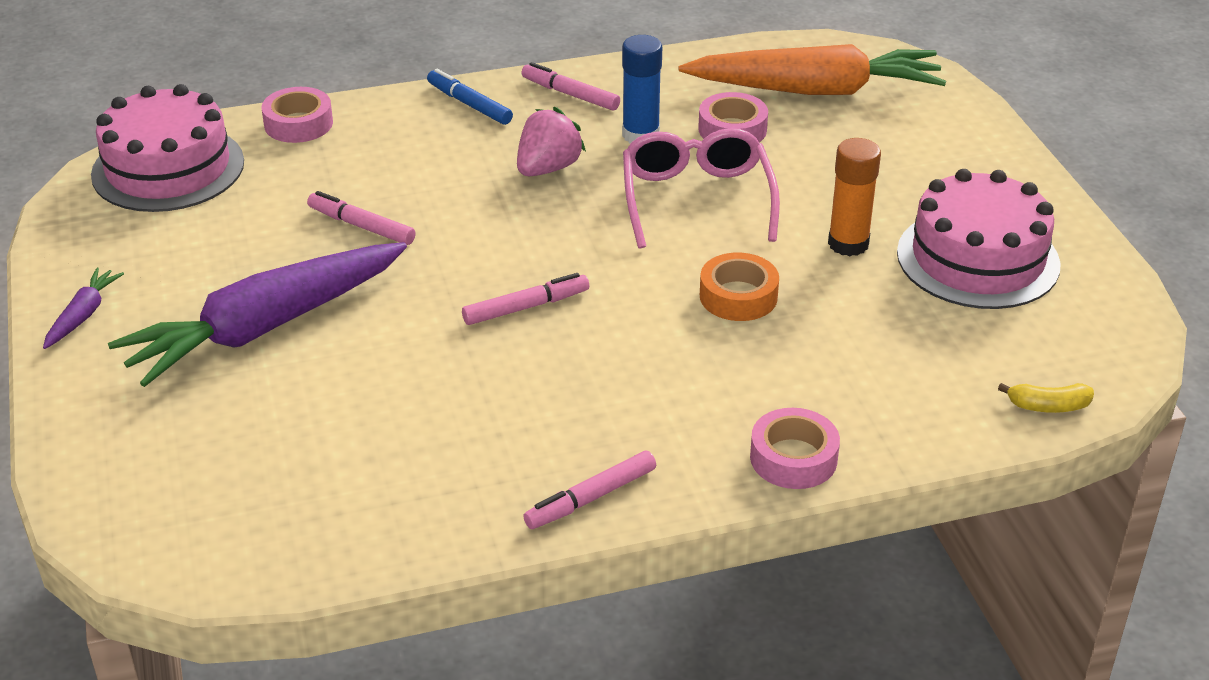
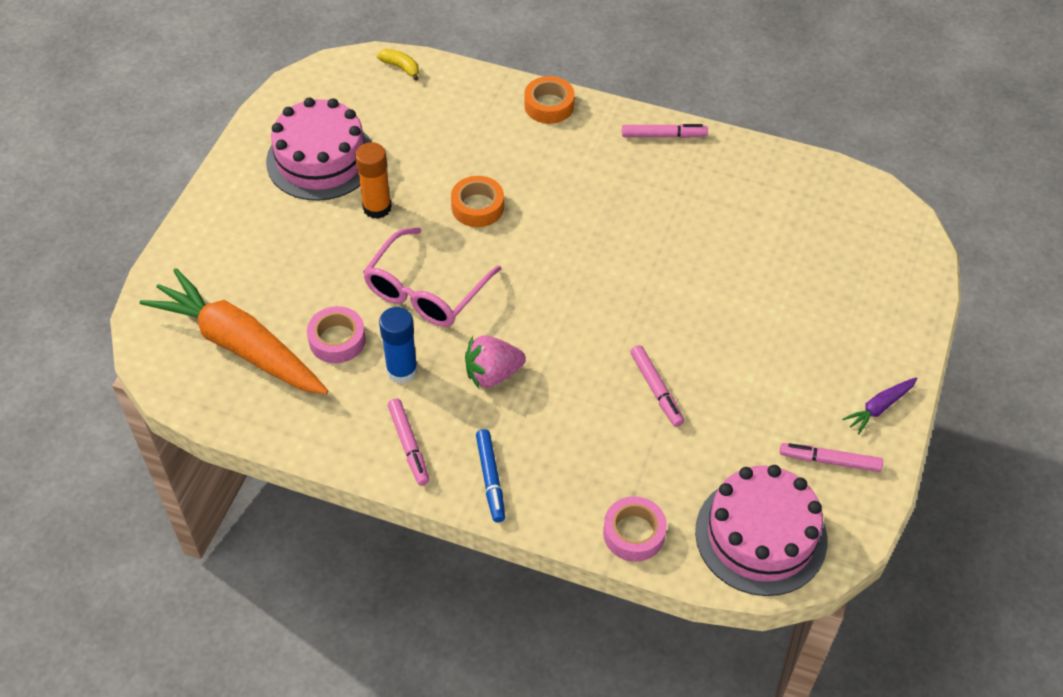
camera: 145 degrees left, 15 degrees up
(265, 327) = (768, 334): purple carrot -> none
(526, 307) = (603, 265): pink marker -> pink marker (829, 461)
(793, 458) = (549, 105): pink tape -> orange tape

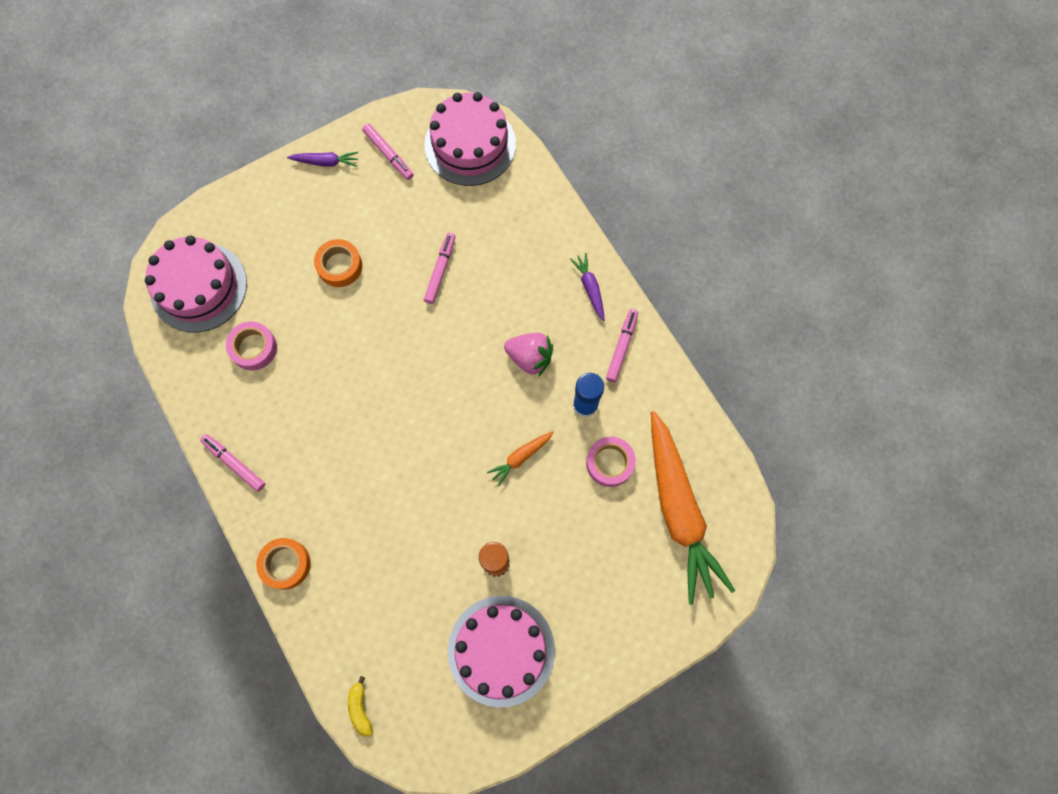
camera: 140 degrees left, 20 degrees up
(425, 291) = (520, 457): pink glasses -> orange carrot
(477, 207) = (424, 505): orange tape -> orange tape (339, 266)
(491, 479) = (590, 288): blue marker -> purple carrot
(634, 533) = (537, 196): pink tape -> pink tape (253, 348)
(851, 226) = (199, 287): none -> pink cake

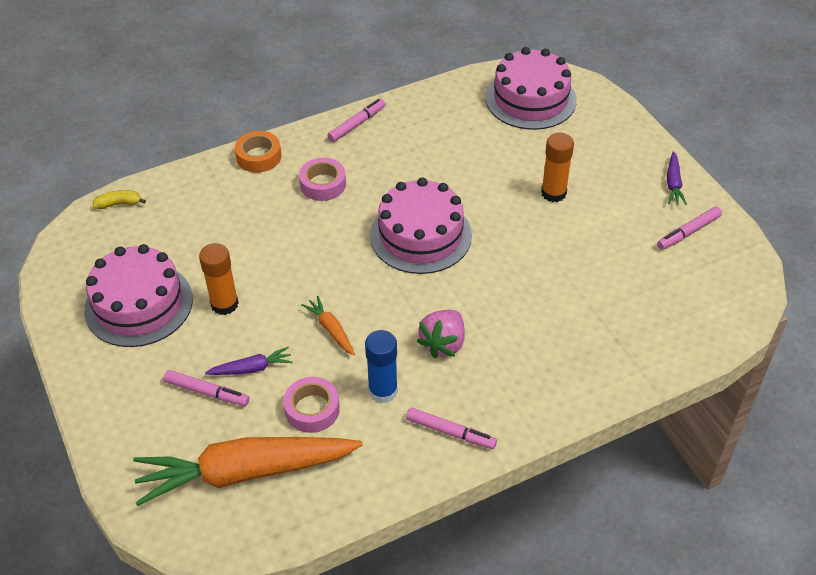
camera: 95 degrees right, 25 degrees down
(253, 348) = (467, 135): pink tape -> pink tape (323, 184)
(339, 266) = (553, 193): orange tape -> orange glue stick
(440, 270) = (549, 271): pink marker -> pink marker (207, 392)
(470, 144) = (710, 302): pink cake -> pink cake (420, 235)
(590, 288) = (528, 406): purple carrot -> purple carrot (251, 368)

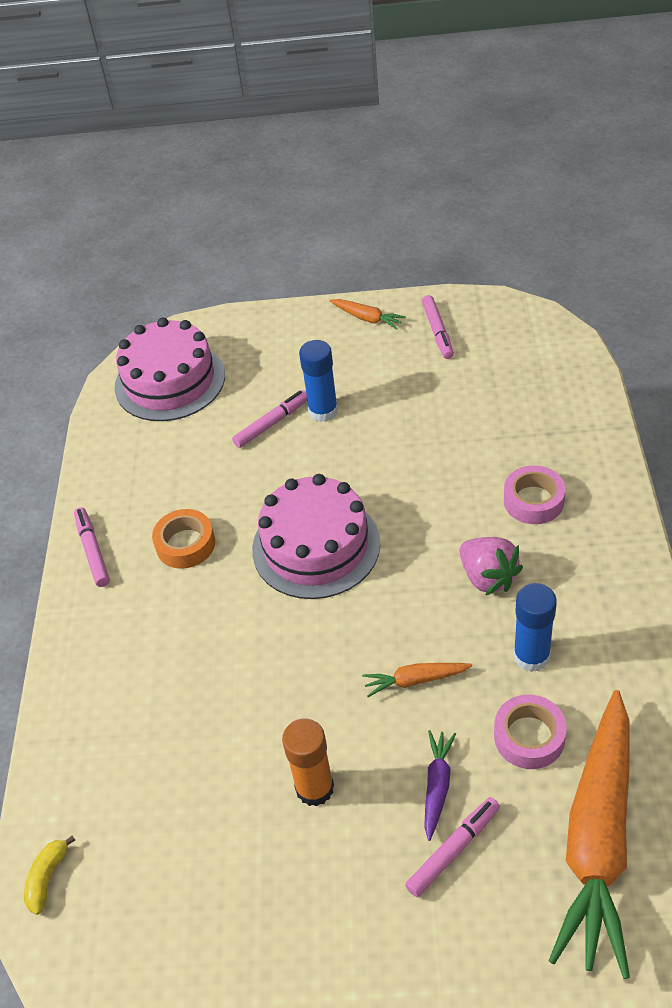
camera: 60 degrees left, 0 degrees up
(139, 304) = (258, 898): pink cake -> none
(259, 157) = (75, 674): orange tape -> orange tape (185, 544)
(323, 184) = (172, 617): pink tape -> pink tape (533, 501)
(450, 432) = (614, 611): pink marker -> pink marker (272, 423)
(553, 193) = (323, 411): orange glue stick -> blue glue stick
(673, 184) = (367, 318): purple carrot -> orange carrot

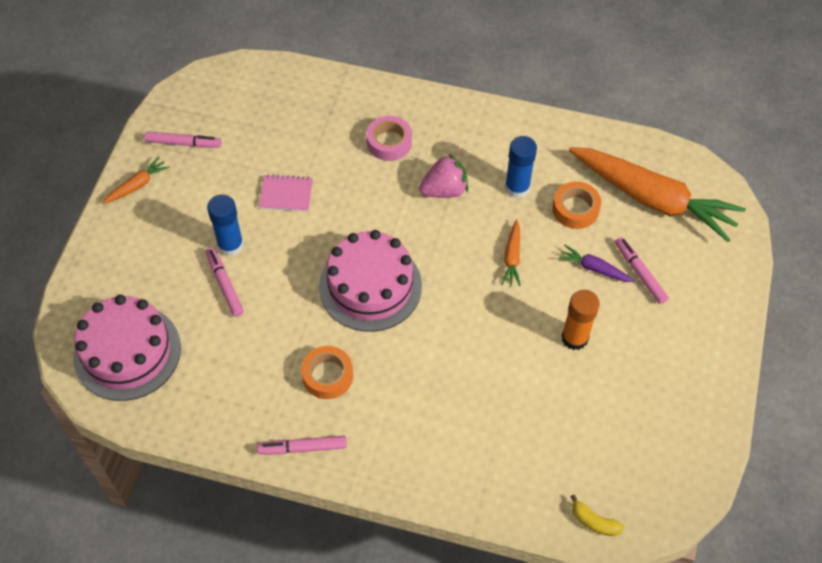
camera: 80 degrees left, 10 degrees up
(410, 433) = (286, 194): none -> pink notebook
(529, 737) = (575, 209): pink tape -> orange tape

